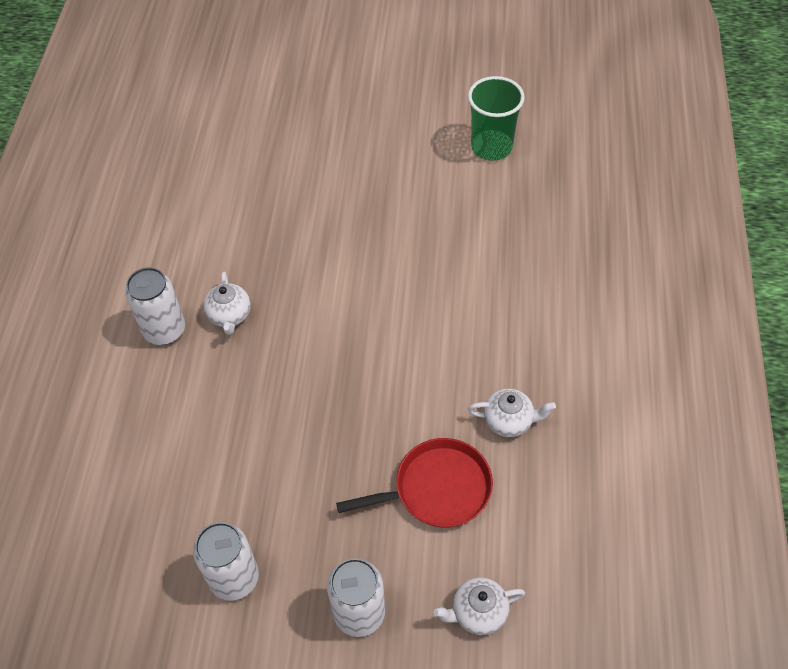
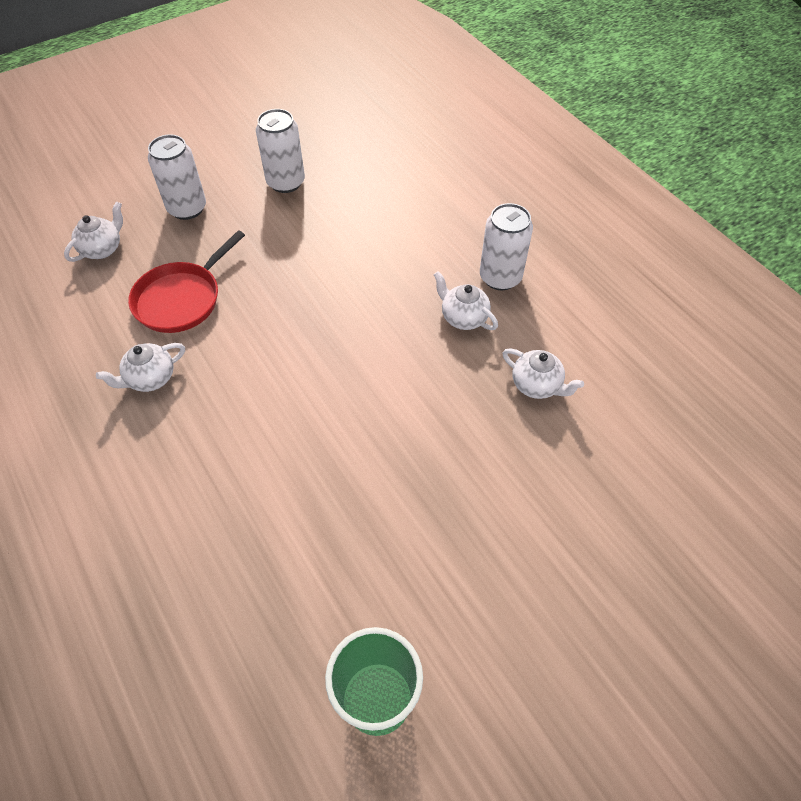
camera: 140 degrees right, 0 degrees up
(238, 236) = (537, 385): none -> white teapot

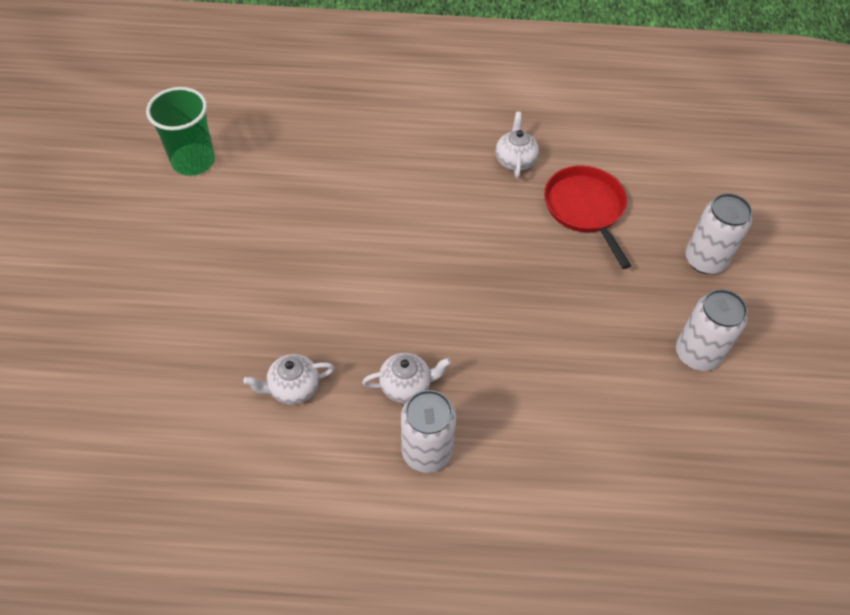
camera: 125 degrees right, 0 degrees up
(102, 249) = (685, 185): white teapot -> none

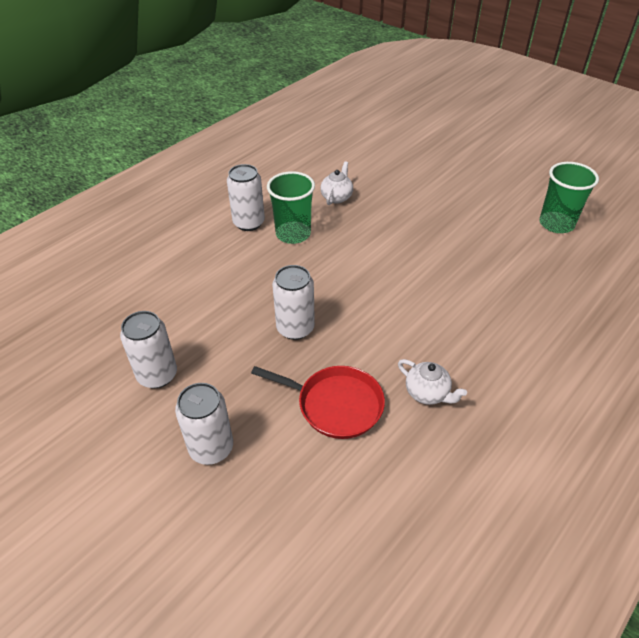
camera: 130 degrees right, 10 degrees down
(406, 386) = (293, 234): white teapot -> green cup
(539, 287) = (295, 328): none -> white can

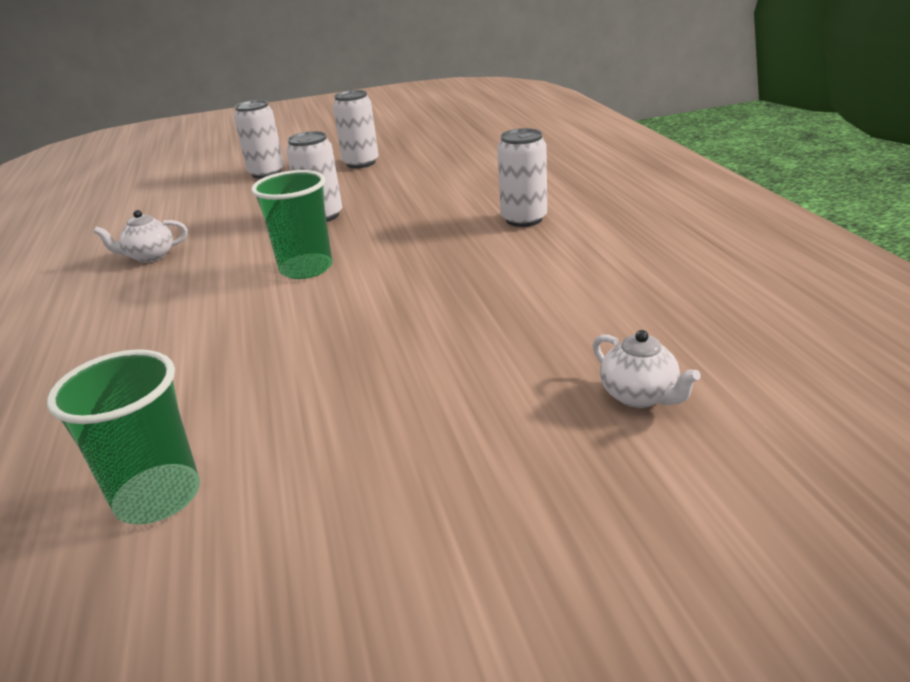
camera: 125 degrees right, 15 degrees down
(293, 234) = (468, 240): green cup -> green cup (306, 268)
(336, 405) = (217, 217): red pan -> none
(337, 197) = (516, 287): white teapot -> white teapot (639, 396)

